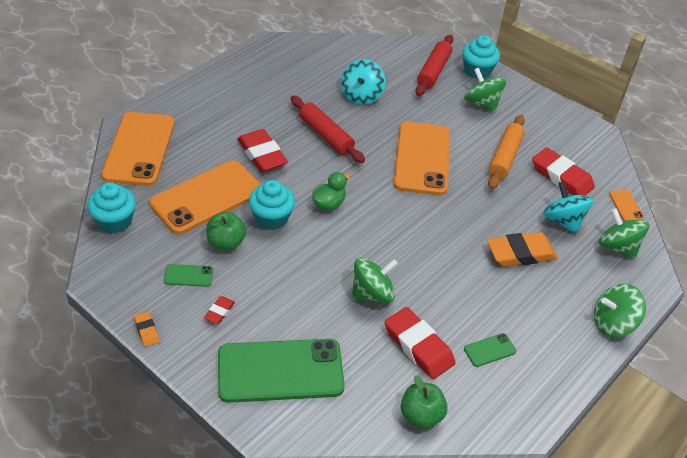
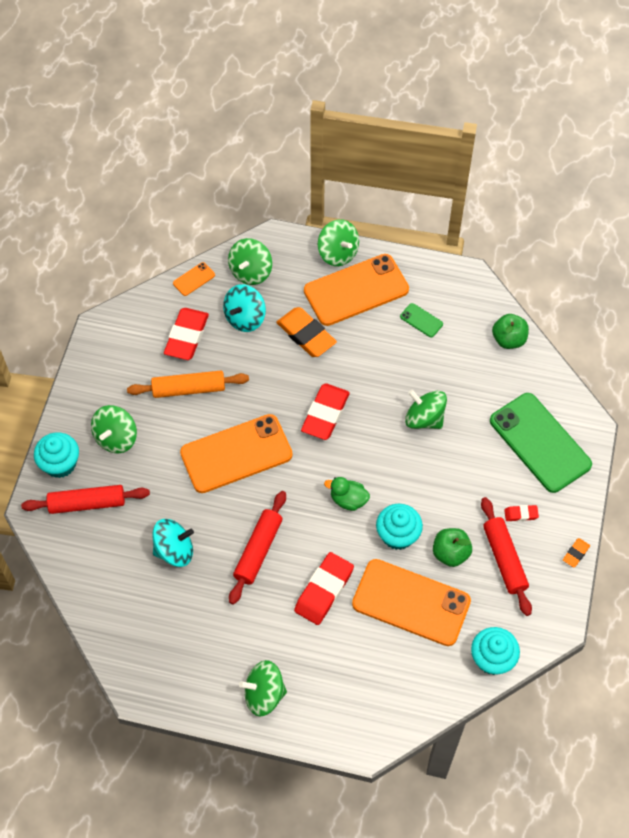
camera: 115 degrees left, 15 degrees up
(139, 149) = (392, 705): orange phone -> orange phone (356, 290)
(188, 275) = (504, 559): green phone -> red rolling pin
(212, 93) = (264, 694): none -> green spinning top
(418, 346) = (451, 366): red eraser -> red eraser (325, 414)

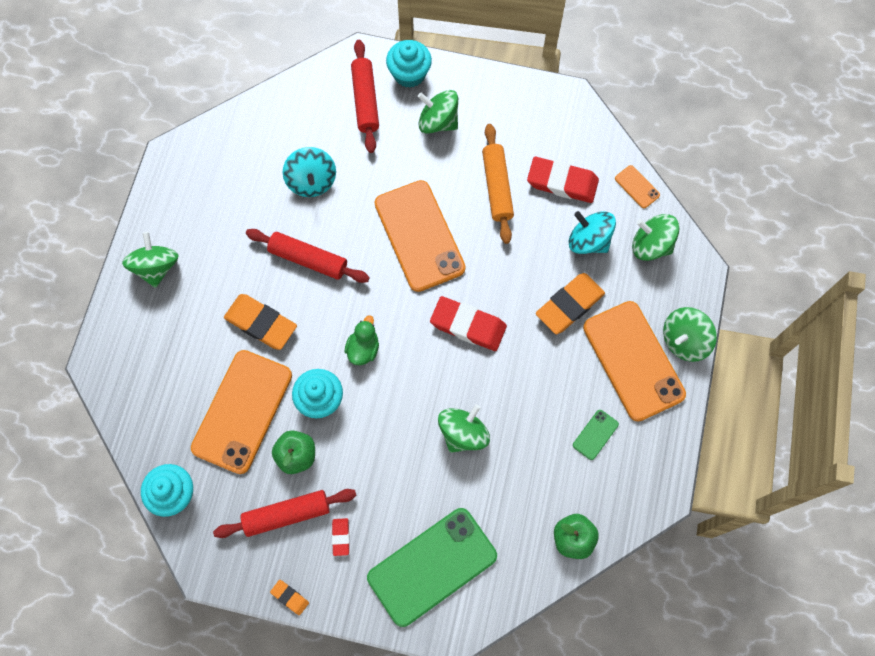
camera: 90 degrees right, 10 degrees up
(324, 590) = (261, 323): red eraser -> orange eraser

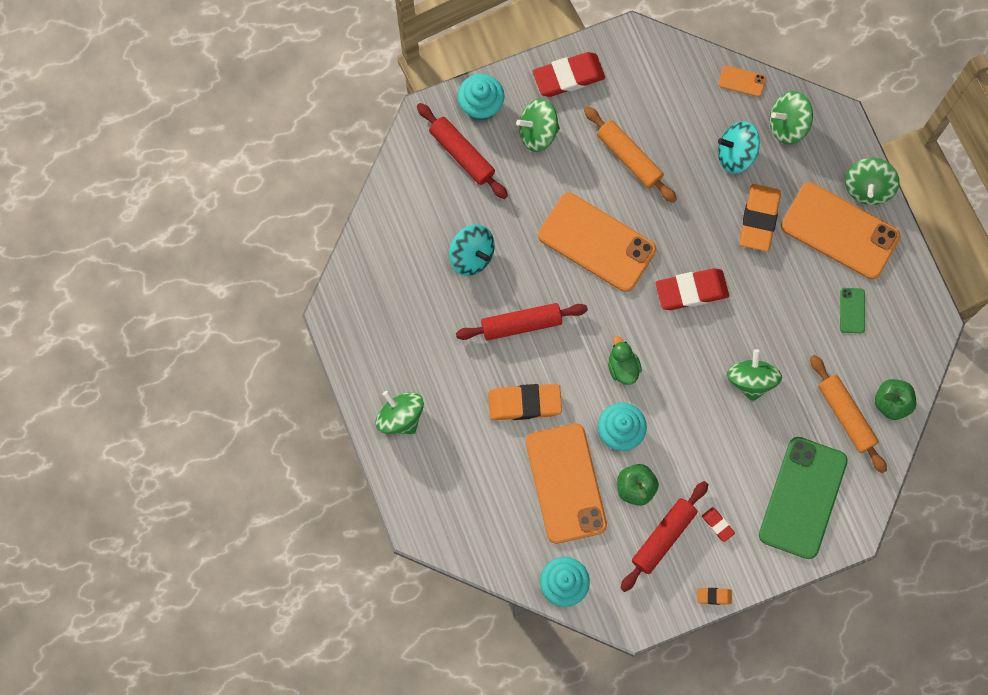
camera: 35 degrees left, 5 degrees up
(523, 521) = (846, 415): none -> orange rolling pin
(562, 182) = (679, 118): red eraser -> red eraser (568, 77)

